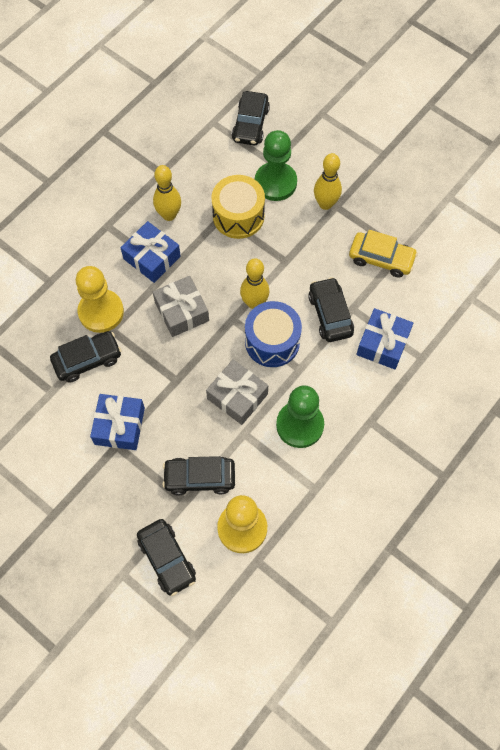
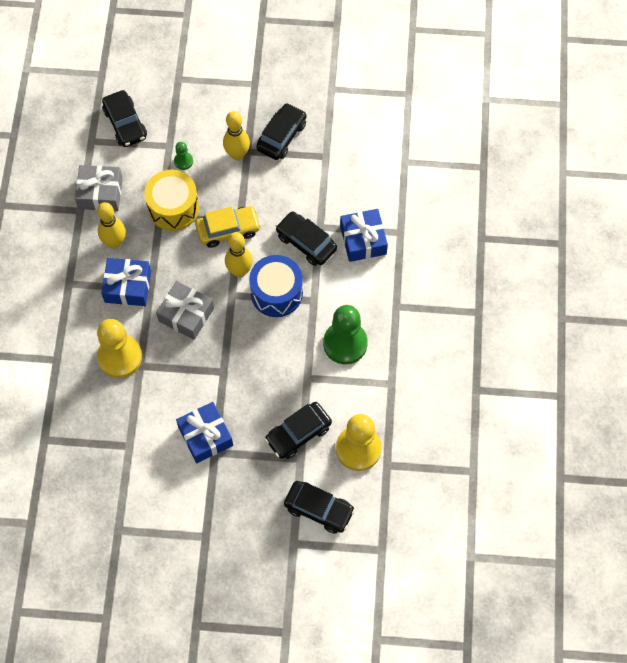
camera: 35 degrees left, 0 degrees up
(87, 360) = (139, 402): black car -> black car (281, 136)
(237, 396) = (281, 353): grey gift -> grey gift (100, 193)
(275, 183) = (183, 161): green pawn -> green pawn, size x0.45
(381, 258) = (314, 172): yellow car -> yellow car (228, 230)

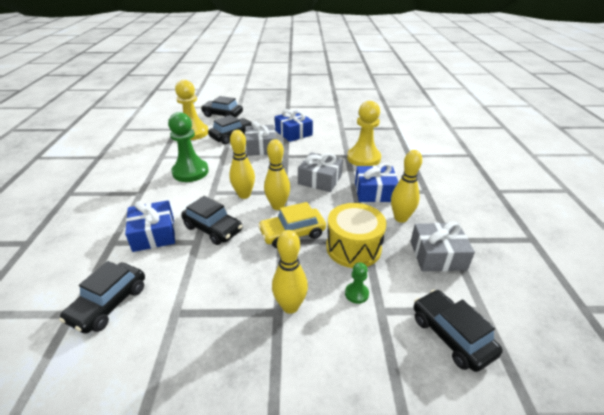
camera: 175 degrees right, 30 degrees down
(255, 397) = (261, 147): none -> grey gift
(276, 293) = (244, 195): blue drum -> yellow bowling pin
(281, 136) = (231, 334): black car -> black car (109, 304)

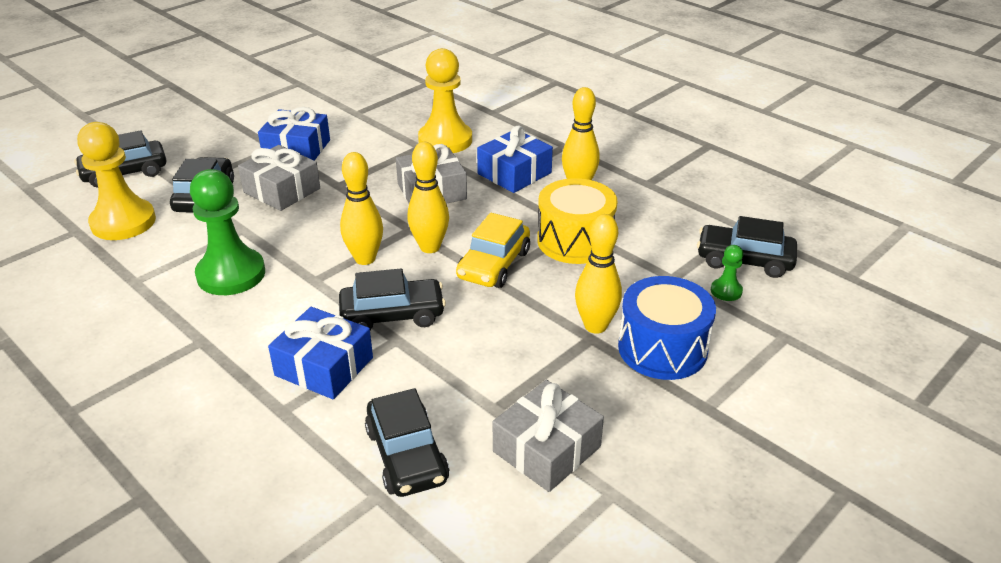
camera: 45 degrees left, 0 degrees up
(306, 353) = (662, 348): none -> blue drum
(356, 293) = (635, 278): green pawn -> green pawn (726, 291)
(437, 255) = (656, 203): grey gift -> grey gift (547, 449)

